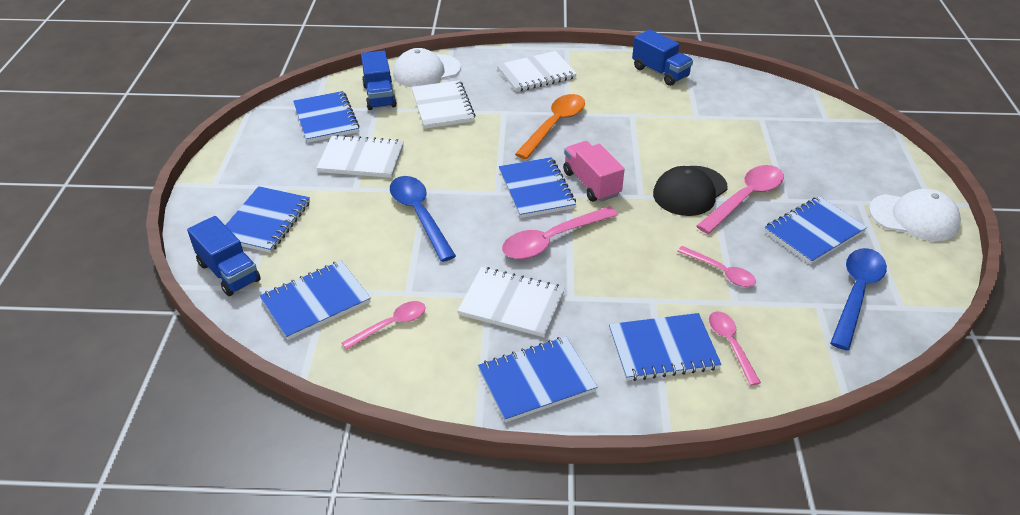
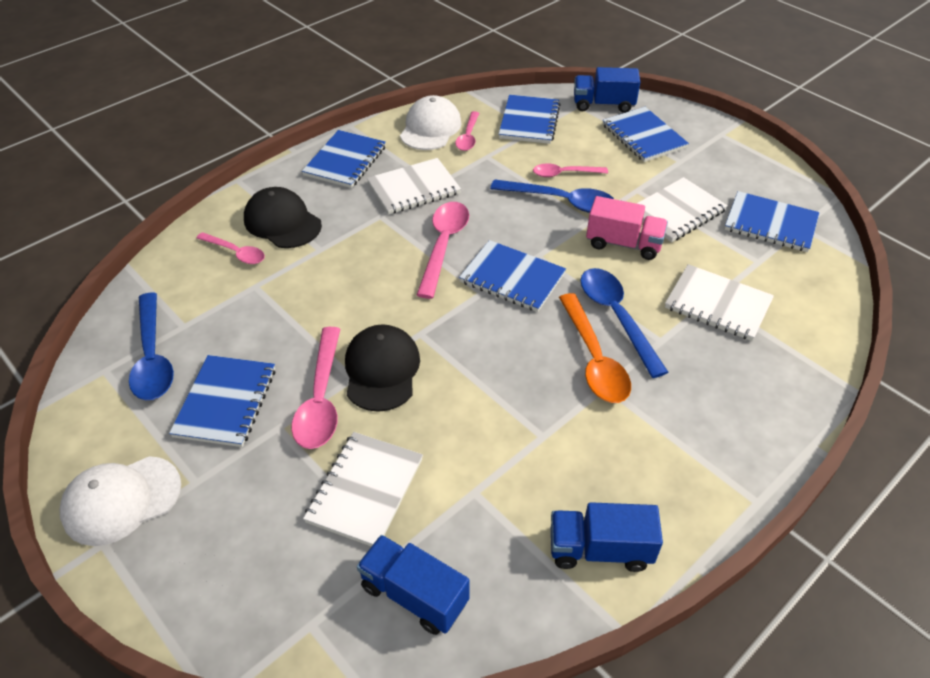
camera: 135 degrees right, 5 degrees up
(379, 96) = (784, 275): blue truck -> blue truck (414, 594)
(426, 71) = (810, 336): white cap -> white cap (430, 128)
(508, 134) = (616, 317): none -> blue spoon
(536, 74) = (717, 422): white notebook -> white notebook (365, 490)
(591, 184) = (476, 315): pink truck -> pink truck (623, 244)
(663, 349) = (282, 222): blue notebook -> black cap
(721, 272) = (285, 304): pink spoon -> pink spoon (564, 174)

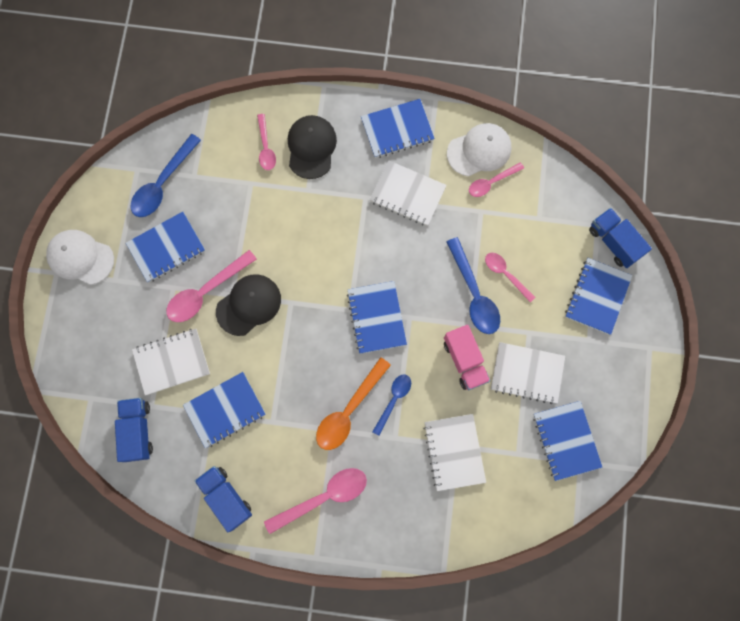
camera: 50 degrees right, 30 degrees up
(443, 245) = (371, 256): pink spoon -> pink spoon (323, 497)
(529, 121) = (545, 208): blue notebook -> blue notebook (225, 410)
(616, 317) = (393, 400): blue spoon -> blue spoon, size x0.62

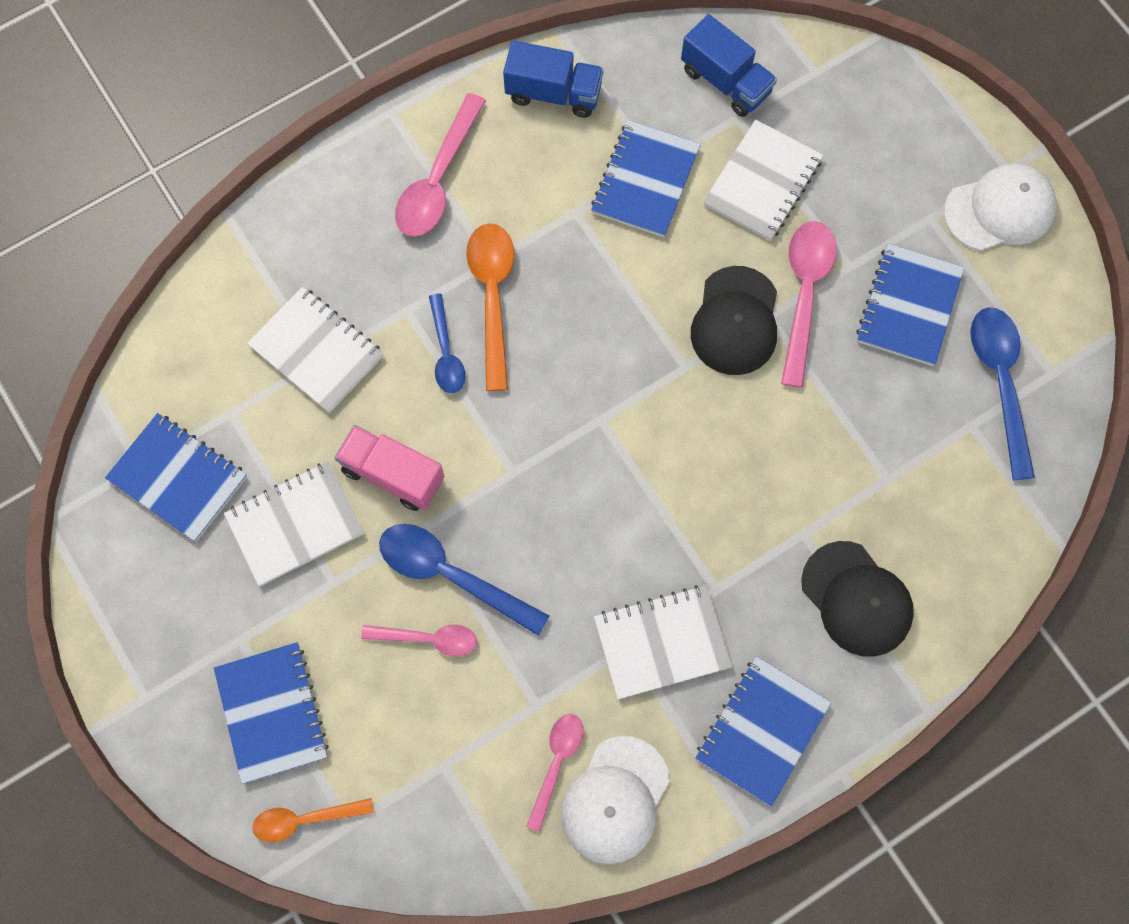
camera: 140 degrees right, 5 degrees down
(266, 147) = (917, 546): pink spoon -> none
(376, 318) = (556, 437): blue notebook -> none
(614, 242) = (305, 819): blue truck -> orange spoon

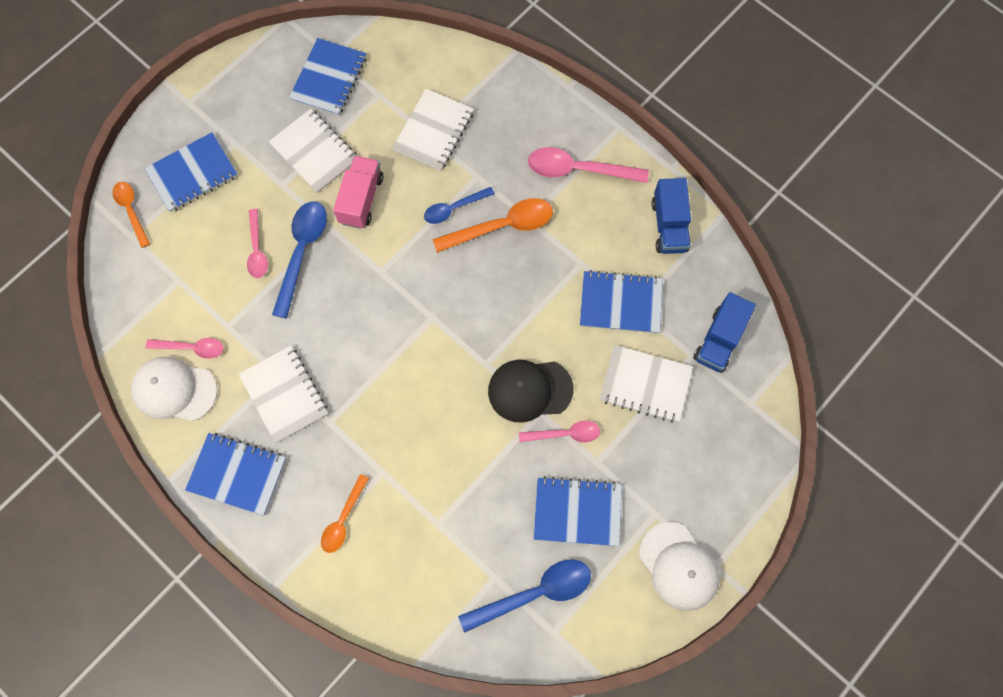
camera: 75 degrees right, 0 degrees up
(804, 294) = (565, 434): pink spoon -> pink spoon, size x0.62
(856, 599) = (343, 519): black cap -> orange spoon

